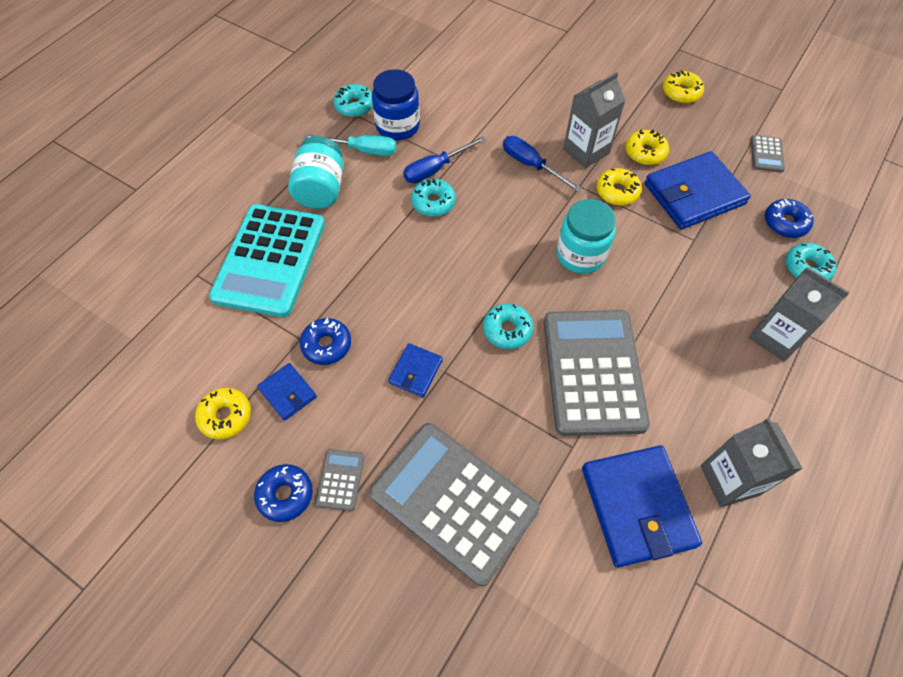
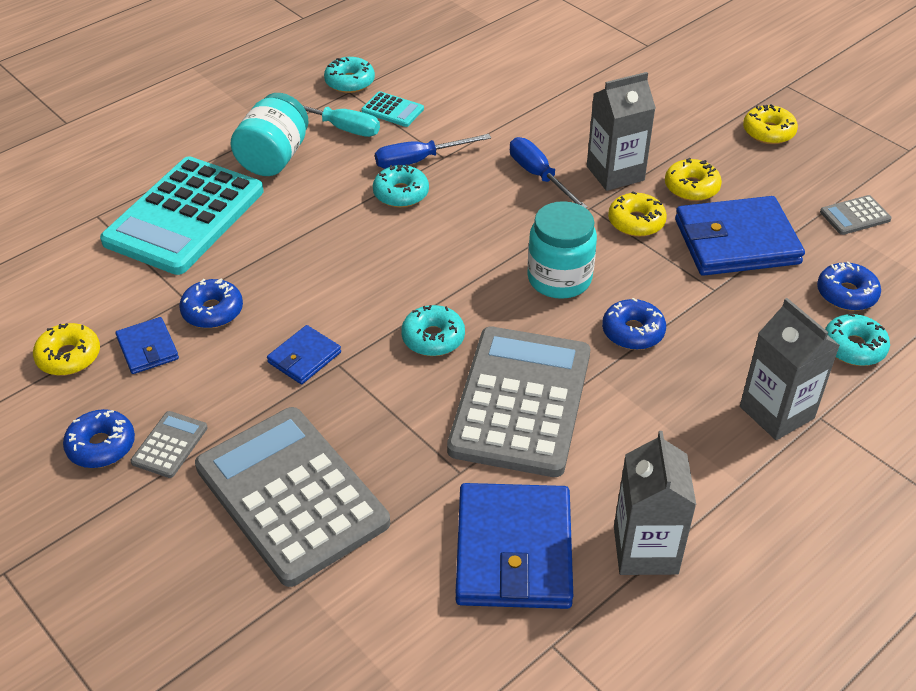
camera: 15 degrees right, 15 degrees down
(398, 126) = (392, 110): blue jar -> turquoise calculator
(650, 290) = (633, 332): none -> blue donut
(766, 154) = (855, 216): grey calculator -> grey calculator turned 45 degrees clockwise

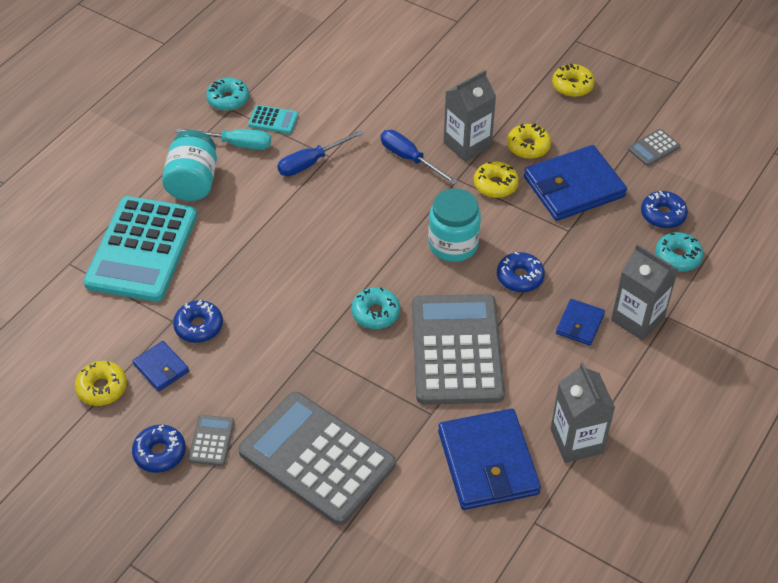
camera: 15 degrees left, 5 degrees up
(304, 357) = (285, 349): blue wallet -> blue wallet (580, 324)
(401, 193) = (307, 195): turquoise donut -> none

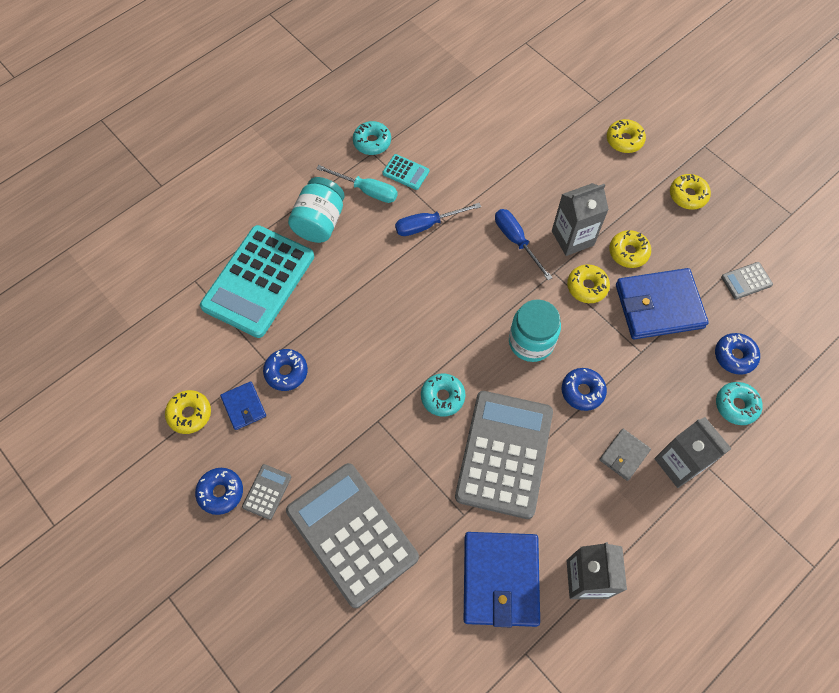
camera: 15 degrees right, 15 degrees up
(493, 50) = (624, 140): none -> yellow donut
(580, 324) = (624, 455): blue wallet -> grey wallet

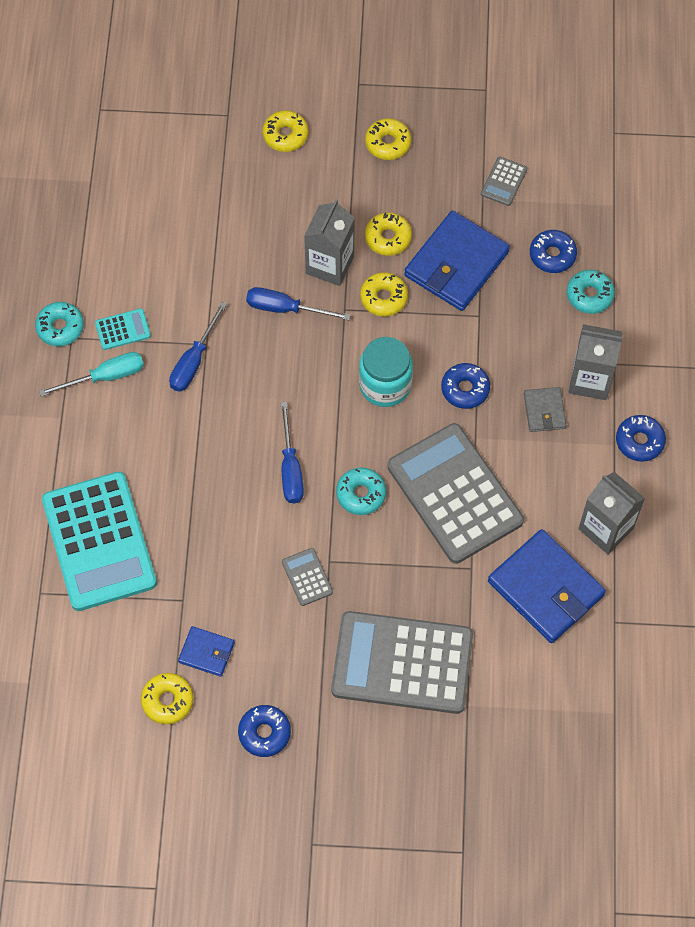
camera: 45 degrees left, 0 degrees up
(267, 492) = (301, 697): grey calculator -> grey calculator (307, 577)
(286, 372) = (211, 593): blue donut -> blue donut (639, 441)
(319, 222) = (94, 442): turquoise jar -> none
(416, 340) = (290, 468): none -> blue screwdriver

